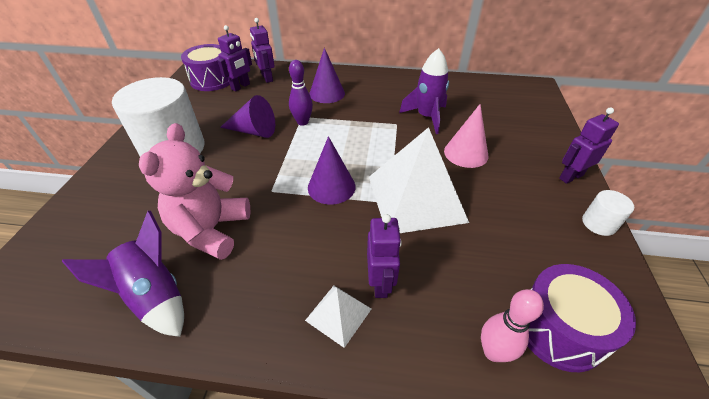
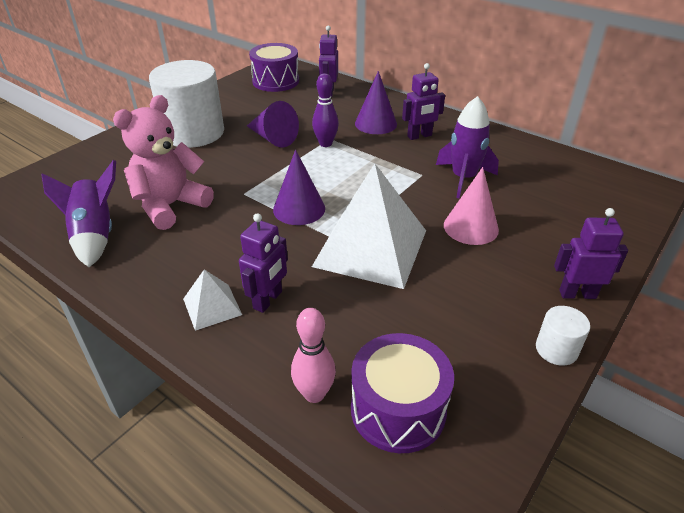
camera: 30 degrees right, 5 degrees down
(240, 87) = (296, 94): purple robot -> purple robot (419, 136)

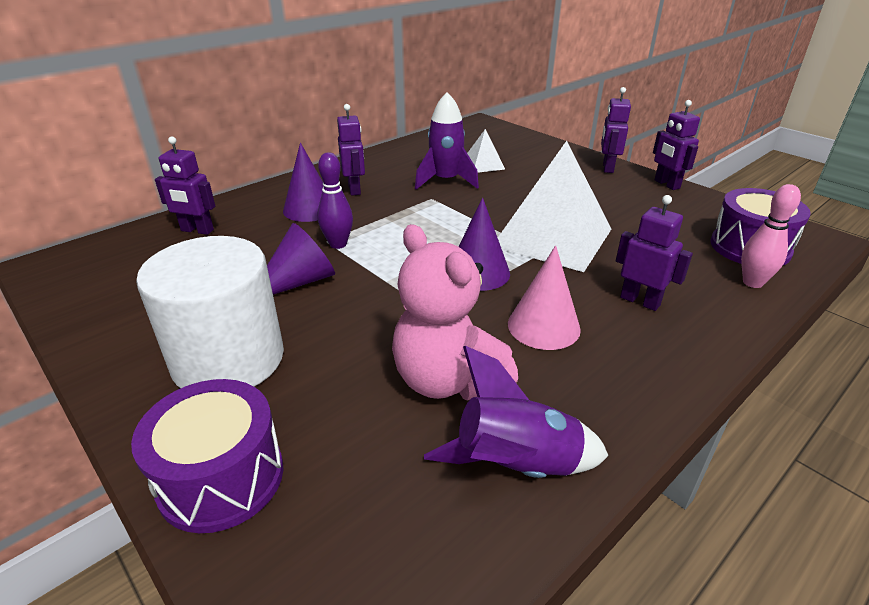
camera: 80 degrees left, 5 degrees down
(212, 306) = (658, 339): white pyramid -> white pyramid (483, 164)
(276, 81) = (111, 270): purple drum -> purple drum (221, 477)
(471, 227) = (524, 189): pink cone -> pink cone (543, 326)
(556, 349) = (666, 184): white cylinder -> purple robot

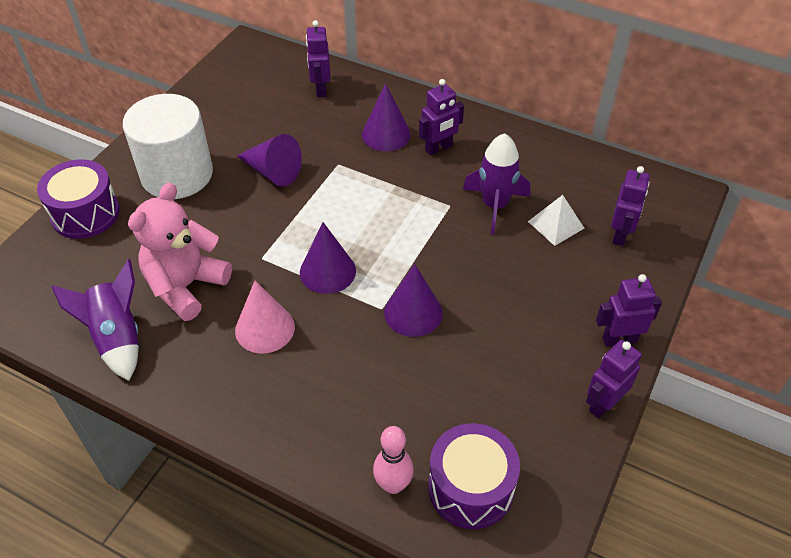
camera: 70 degrees right, 15 degrees up
(338, 244) = (335, 173): purple bowling pin -> none
(553, 237) = (413, 312): white pyramid -> purple cone
(640, 301) = (324, 391): purple robot -> purple robot (620, 234)

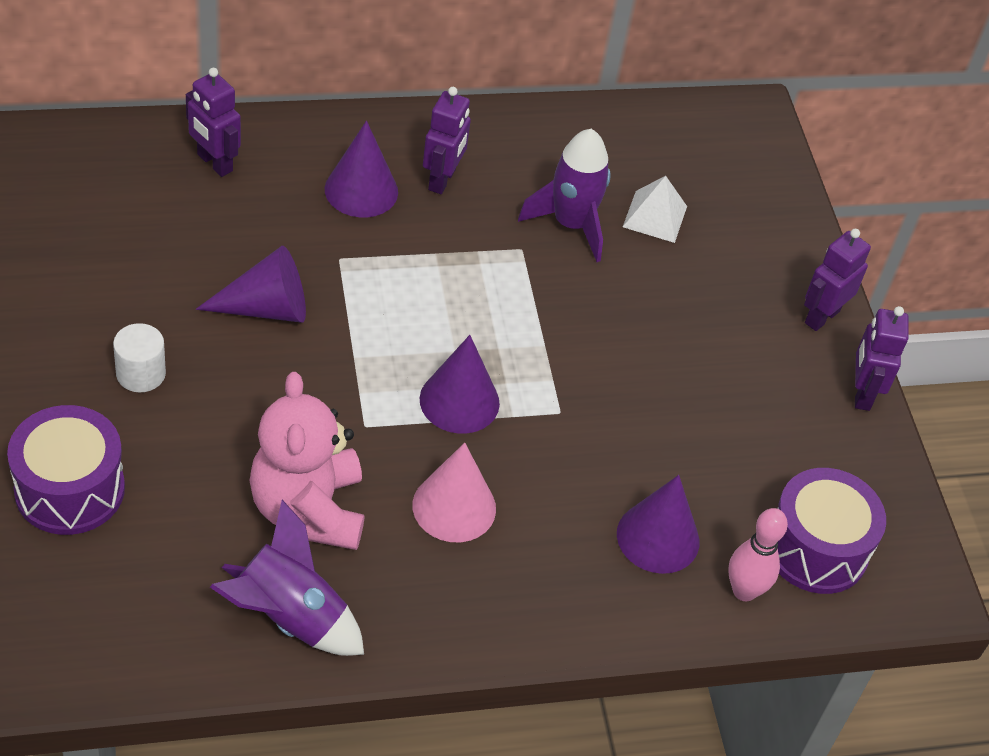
camera: 45 degrees left, 0 degrees up
(177, 174) = (141, 373): white cylinder -> white cylinder, size x0.43
(413, 312) = (598, 398): purple cone -> purple cone (658, 537)
(620, 234) = (728, 196): purple robot -> none

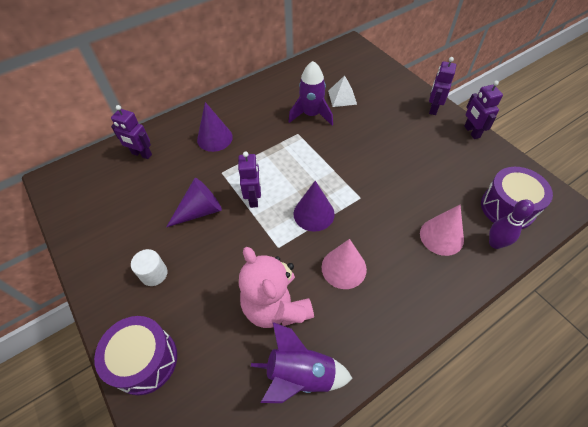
camera: 15 degrees left, 5 degrees up
(442, 180) = (247, 119): purple robot -> purple robot (254, 198)
(658, 537) = (441, 236): purple cone -> pink cone
(744, 591) = (495, 243): pink bowling pin -> purple bowling pin

